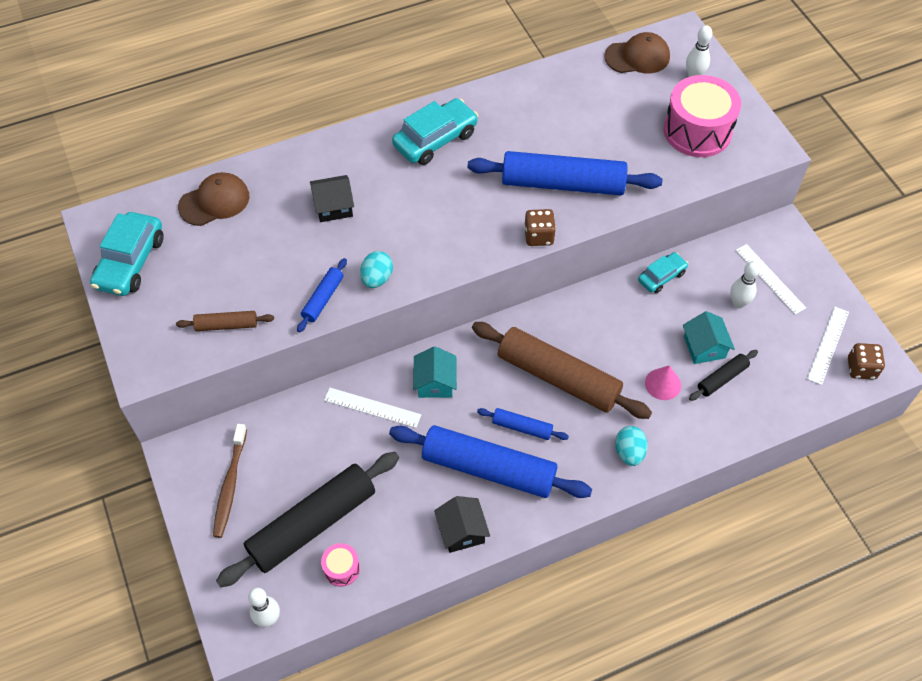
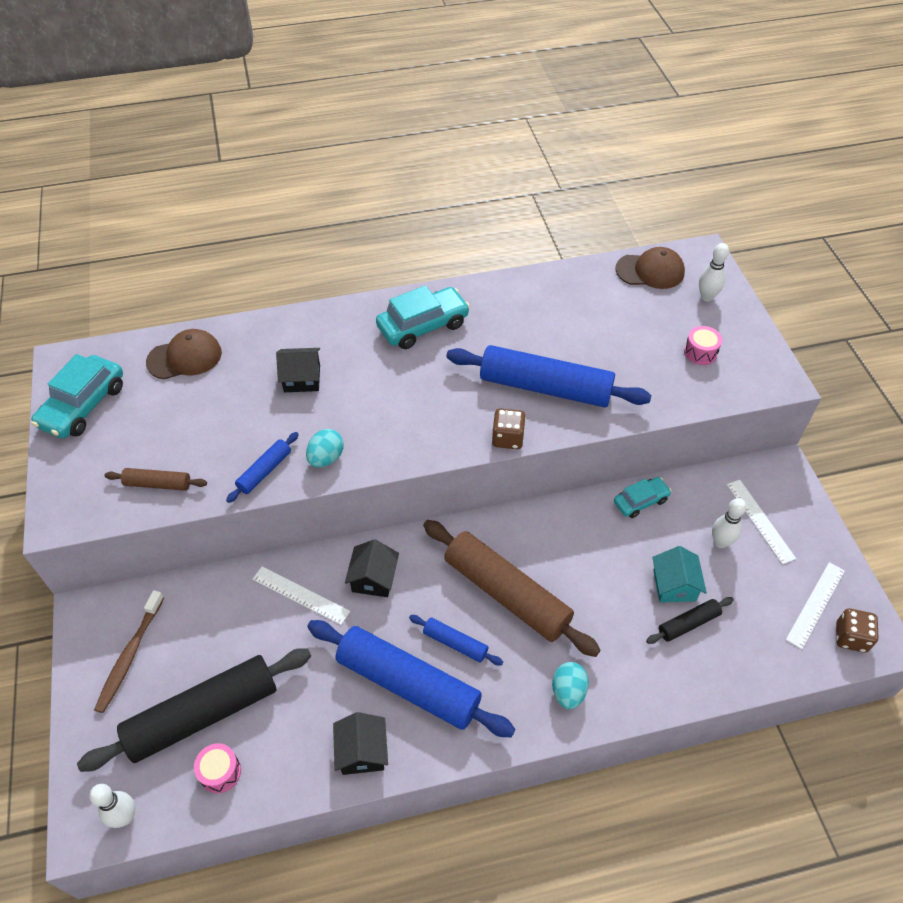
camera: 10 degrees right, 5 degrees down
(435, 382) = (373, 578): turquoise house -> black house
(663, 384) = (620, 619): pink cone -> none
(697, 131) = (700, 352): pink drum -> pink drum, size x0.46

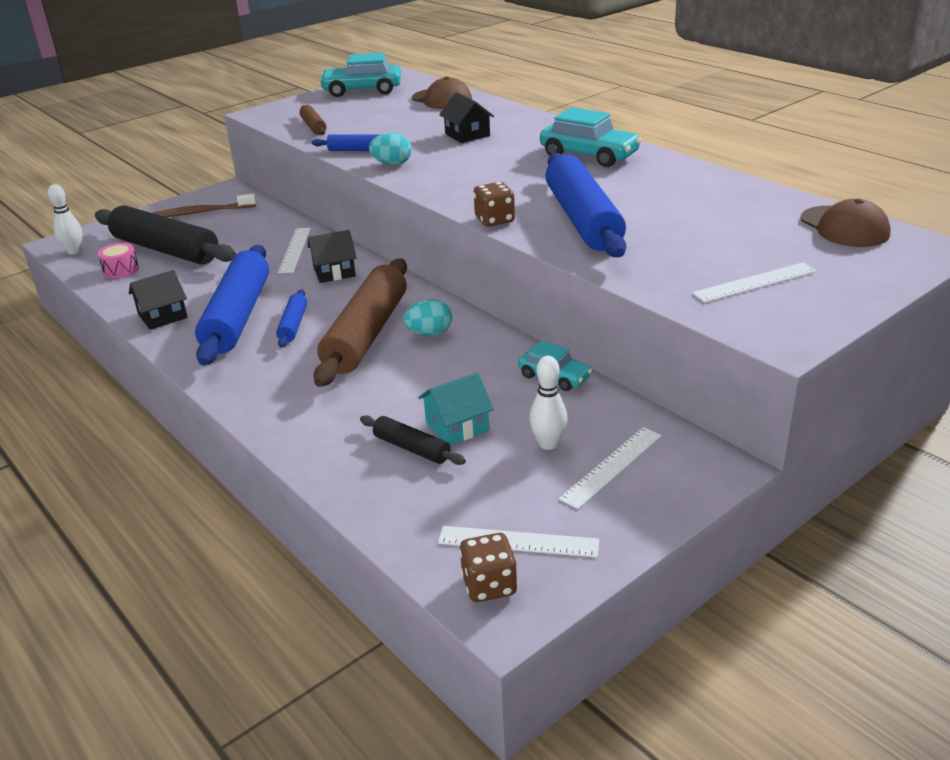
camera: 65 degrees right, 20 degrees down
(568, 691) = (276, 395): turquoise egg -> turquoise egg (429, 334)
(700, 352) = (755, 282): pink drum -> white ruler
(706, 297) = (857, 266): white bowling pin -> none

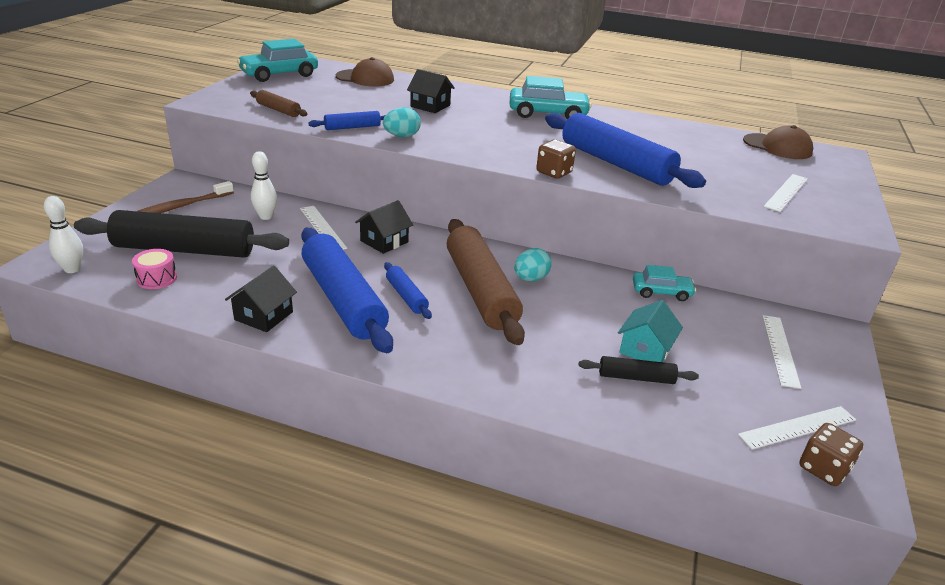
camera: 35 degrees left, 0 degrees up
(548, 444) = (722, 345): white bowling pin -> white bowling pin (266, 216)

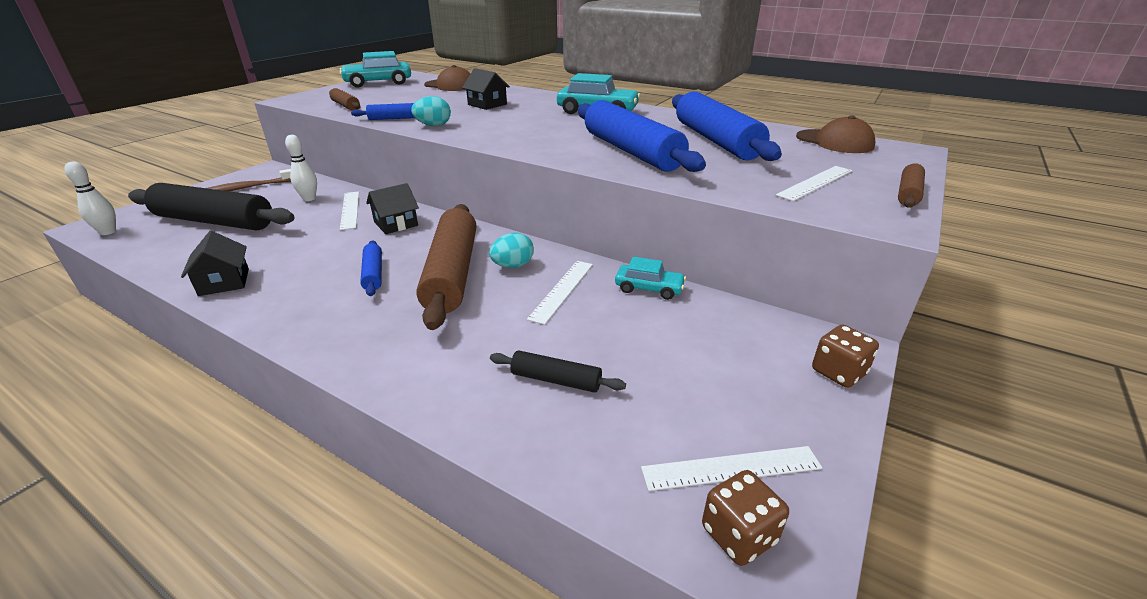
camera: 15 degrees right, 0 degrees up
(157, 278) = (166, 244): pink drum -> none
(263, 316) = (224, 282): black house -> black house turned 60 degrees counterclockwise
(343, 299) = (311, 272): blue rolling pin -> blue rolling pin (716, 140)
(554, 172) = (555, 157): brown dice -> brown dice (838, 372)
(645, 349) = (589, 349): turquoise house -> none
(780, 350) = (760, 364): white ruler -> white ruler (562, 290)
(858, 200) = (908, 193): none -> brown rolling pin

